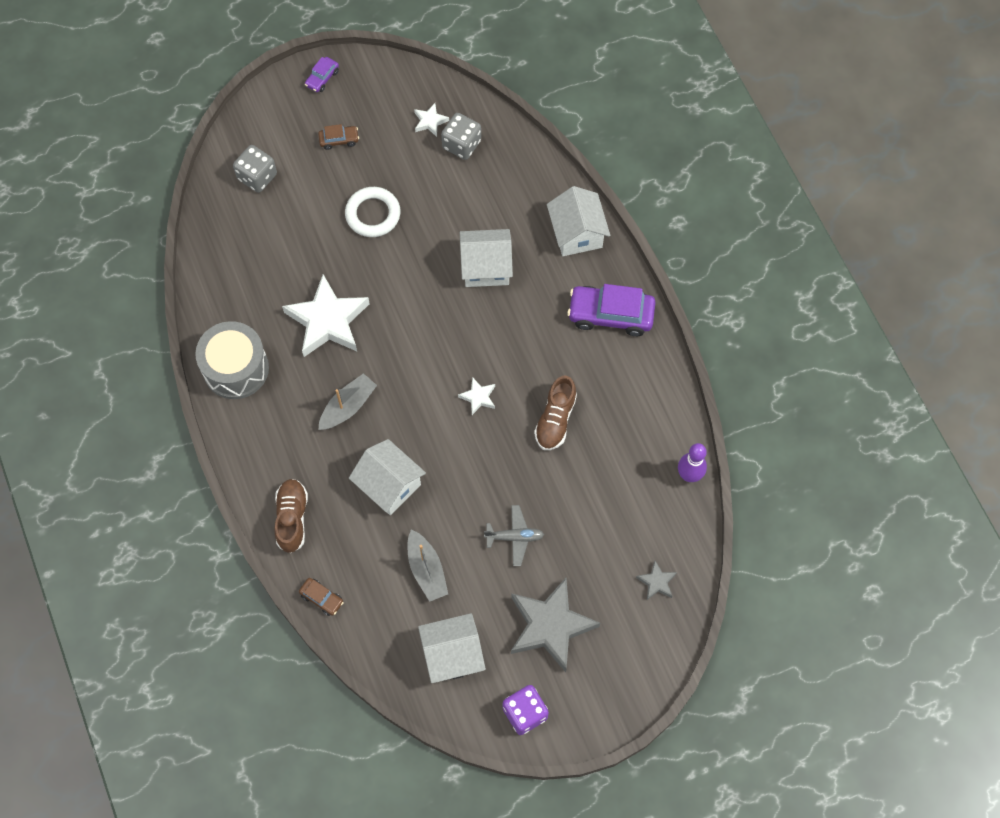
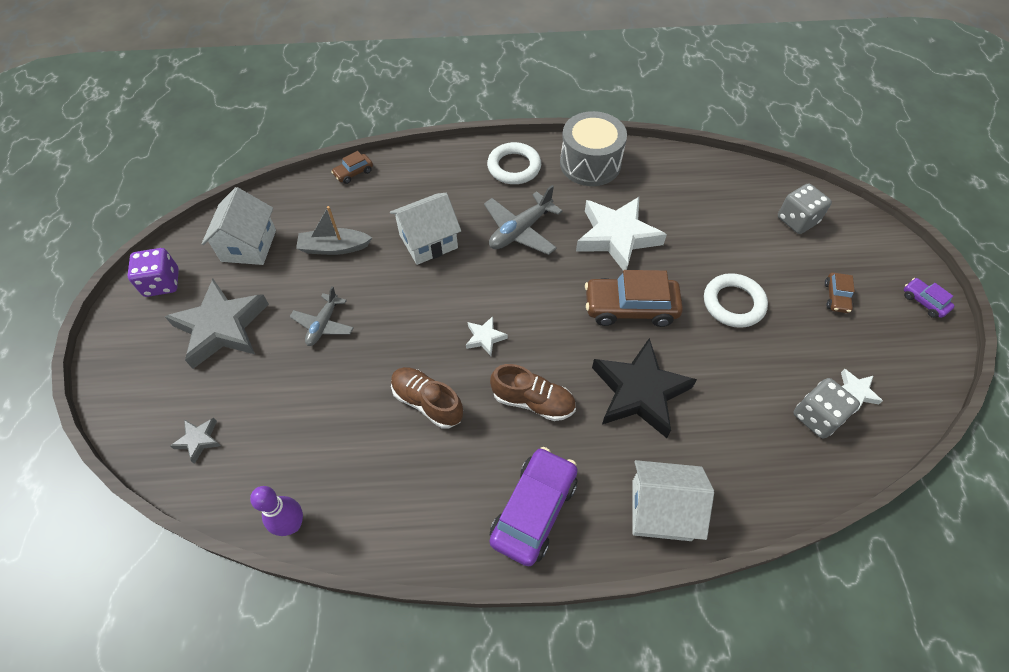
camera: 110 degrees right, 10 degrees down
(263, 440) = (514, 167): none -> white ring
(292, 518) = (433, 170): brown shoe -> brown shoe (533, 401)
(348, 406) = (520, 231): grey boat -> grey plane
(406, 292) = (630, 308): none -> brown car
(486, 267) = (639, 392): white house -> black star

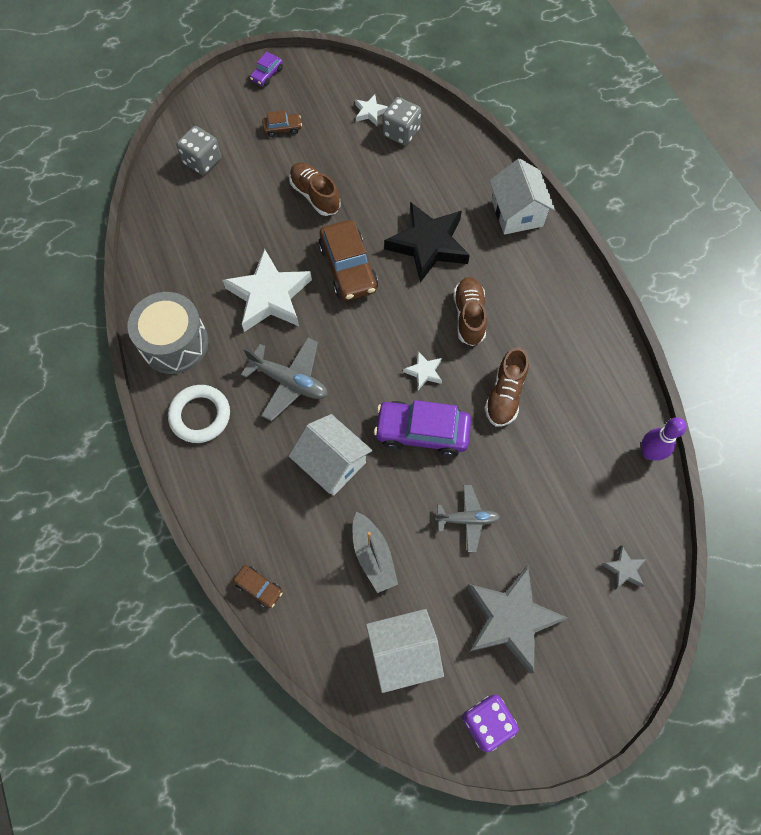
camera: 110 degrees left, 10 degrees up
(534, 510) = (555, 290): purple car -> purple car (422, 432)
(733, 303) = (315, 195): white ring -> brown shoe

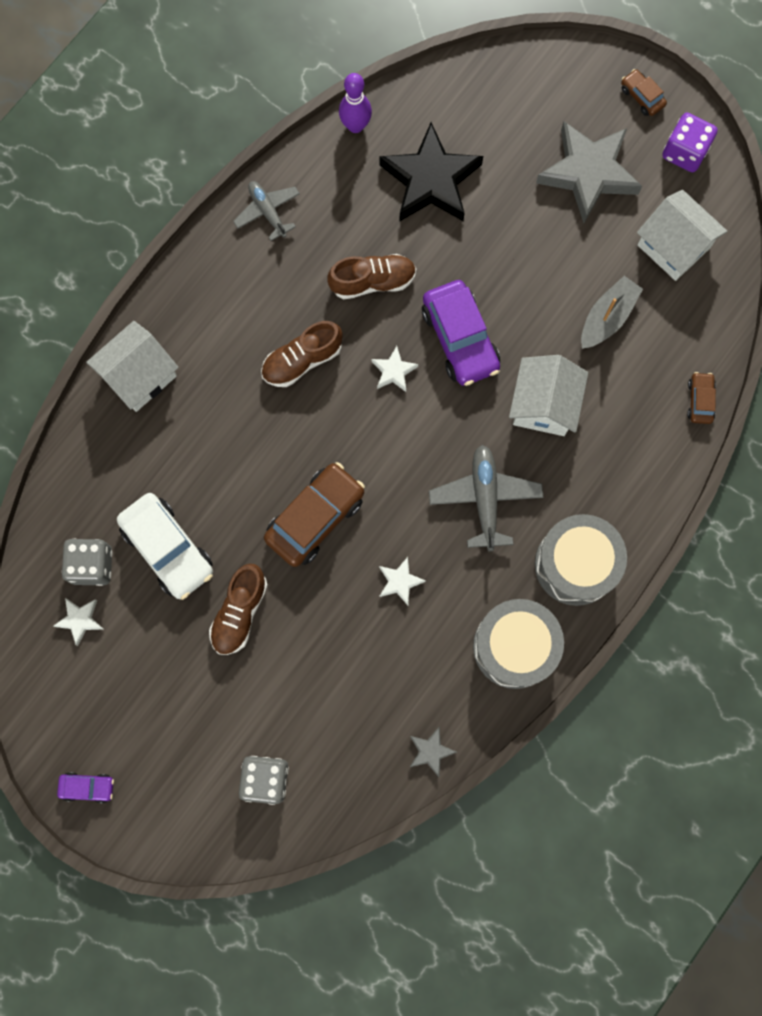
camera: 120 degrees left, 10 degrees up
(200, 415) = (575, 564): white ring -> grey drum
(269, 296) = (400, 581): white star -> white star, size x0.44
(282, 128) = (163, 712): brown car -> brown car (641, 97)
(384, 176) = (168, 549): none -> white car
(428, 245) = (236, 449): black star -> black star (430, 180)
(467, 519) = (521, 253): grey plane -> grey plane (268, 212)
(624, 569) = (484, 101): grey star -> grey star (430, 751)

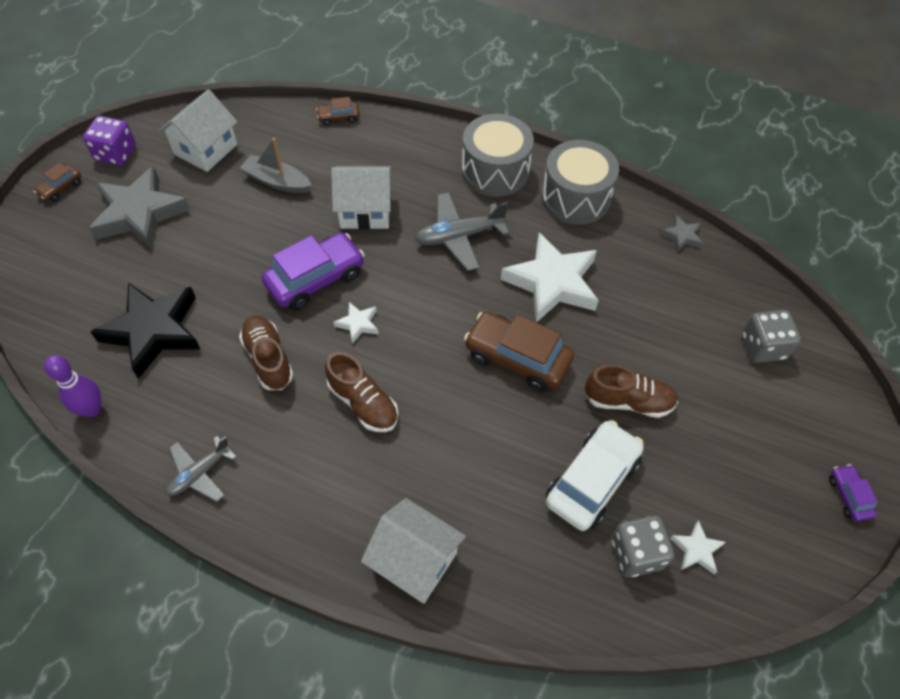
camera: 105 degrees left, 20 degrees down
(400, 581) = (552, 282): white star -> white star, size x2.26

